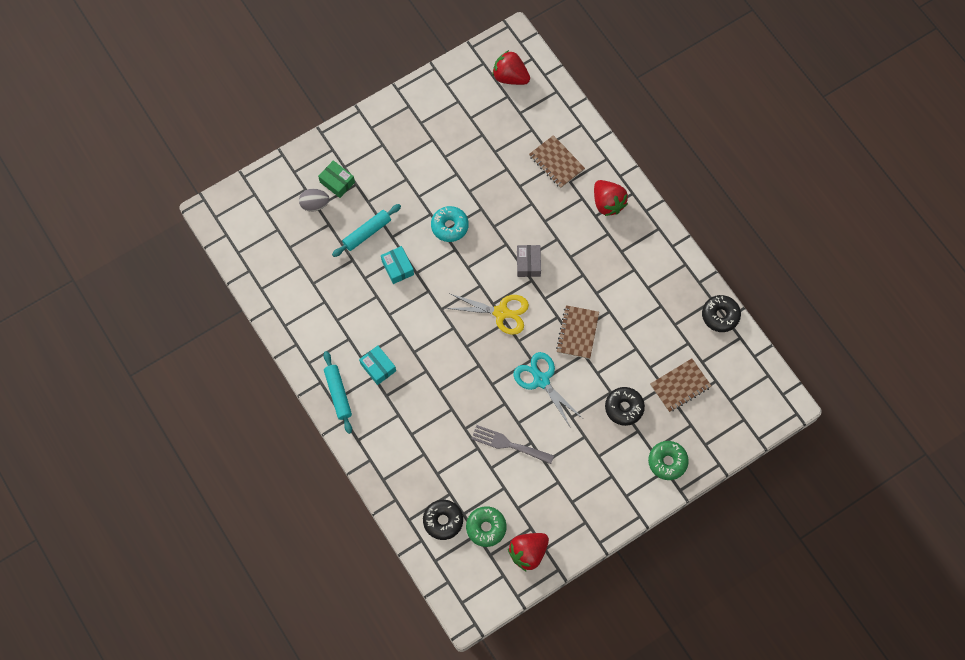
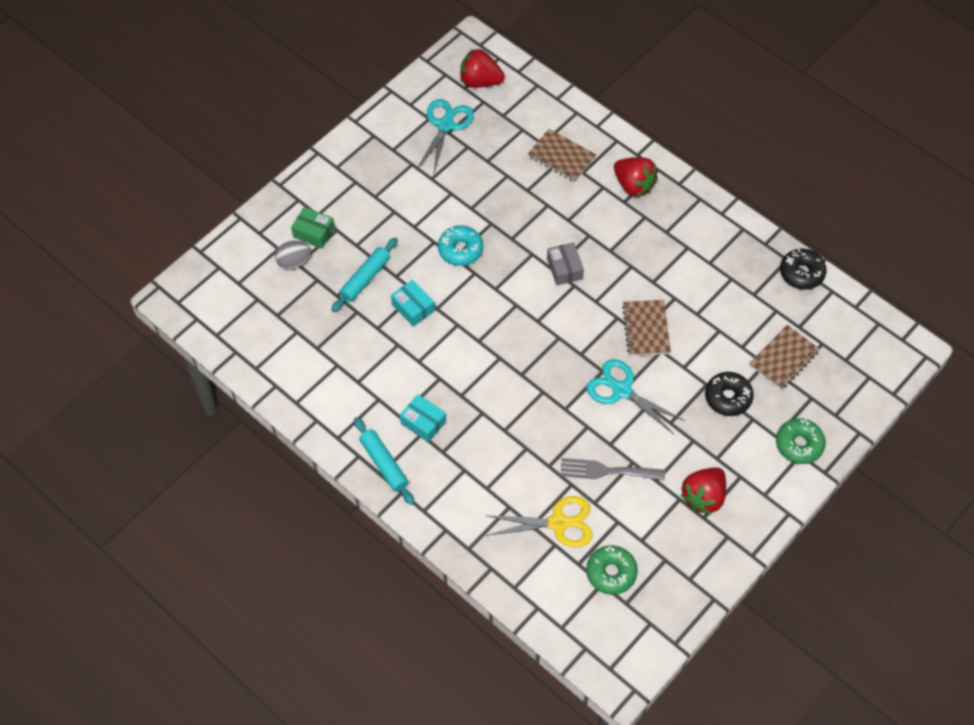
camera: 15 degrees left, 10 degrees down
(443, 521) = (556, 578): black donut -> none
(470, 111) = (445, 125): none -> turquoise scissors
(501, 312) = (550, 328): yellow scissors -> yellow scissors (558, 523)
(528, 552) = (671, 589): red strawberry -> red strawberry (703, 497)

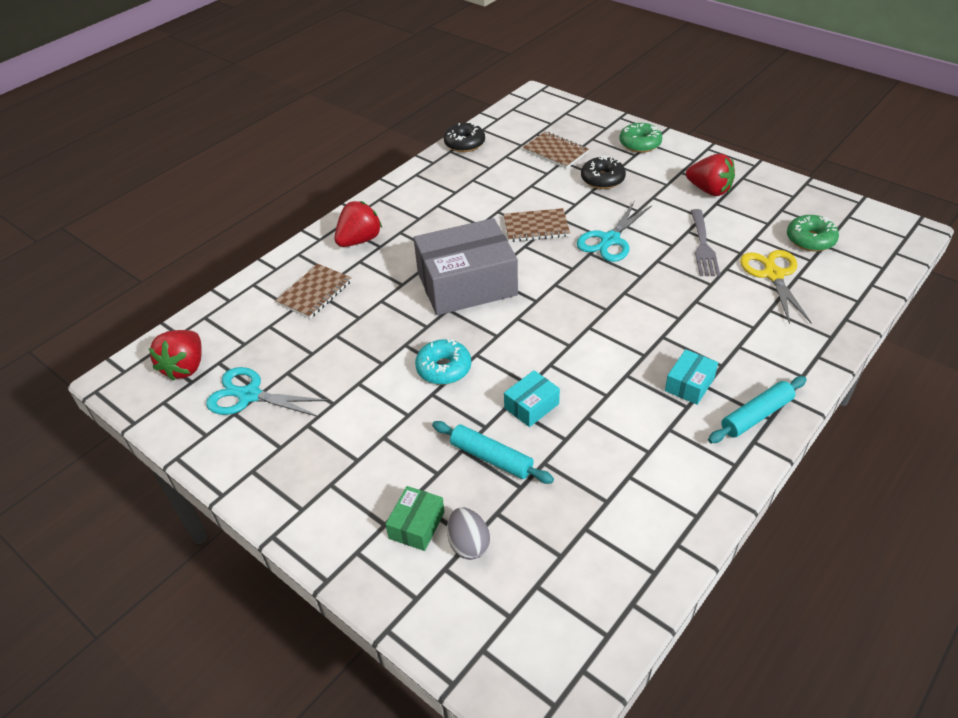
camera: 90 degrees left, 15 degrees down
(564, 268) = (467, 284): grey box -> grey box, size x2.27

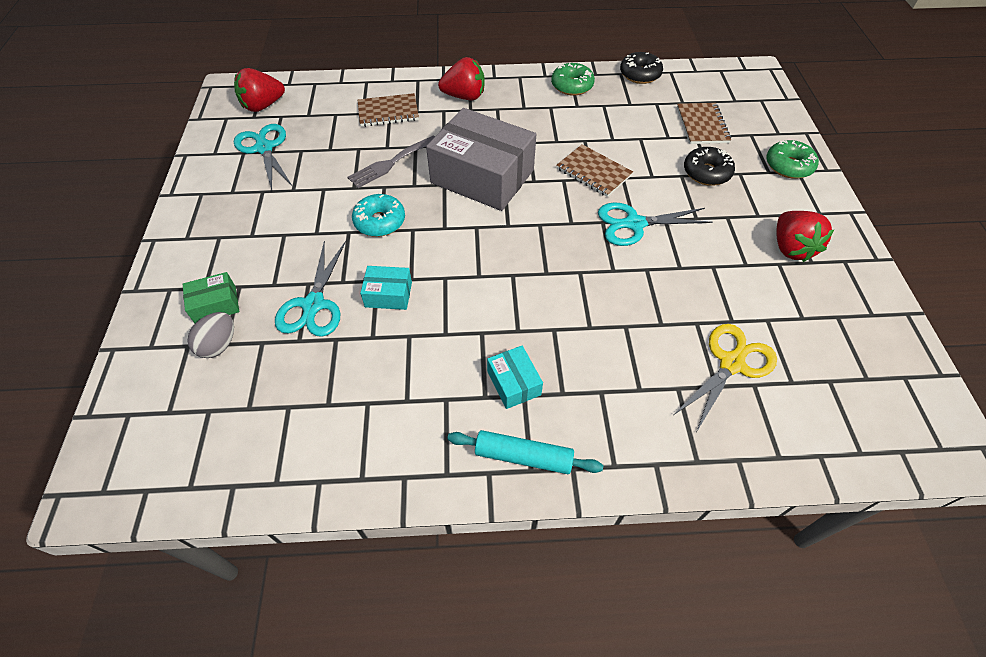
camera: 45 degrees right, 10 degrees up
(491, 458) = (314, 305): turquoise rolling pin -> turquoise scissors
(689, 384) = (514, 383): turquoise box -> turquoise box turned 75 degrees clockwise
(703, 246) = (706, 289): grey fork -> grey fork (391, 163)
(810, 240) = (822, 365): green donut -> green donut (572, 86)

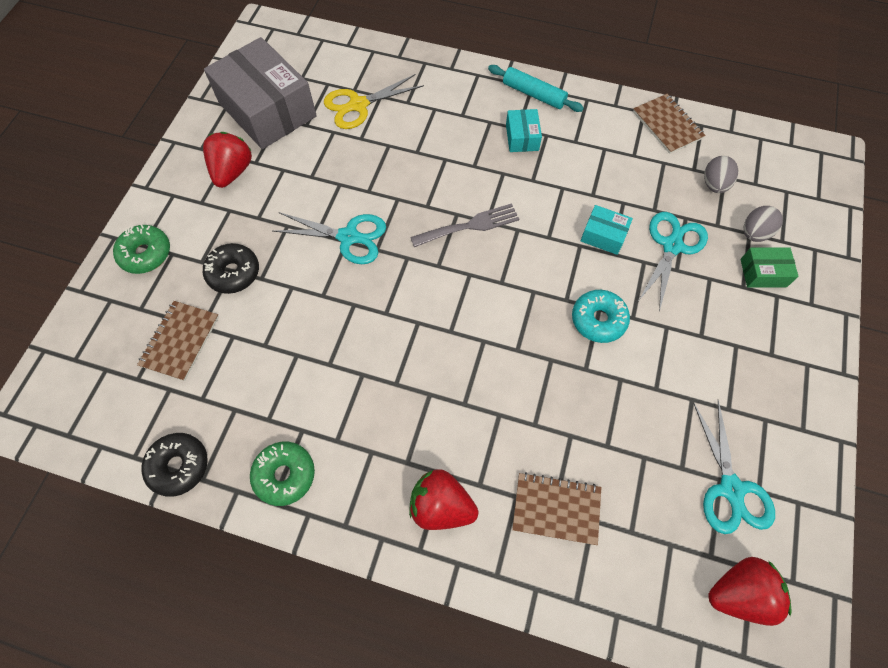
camera: 160 degrees left, 10 degrees up
(262, 392) = (714, 184): none -> grey egg
(391, 163) = (571, 404): grey fork -> grey fork (470, 226)
(482, 176) = (471, 347): grey box -> grey box (267, 110)
(593, 172) = (348, 312): brown notebook -> brown notebook (667, 125)

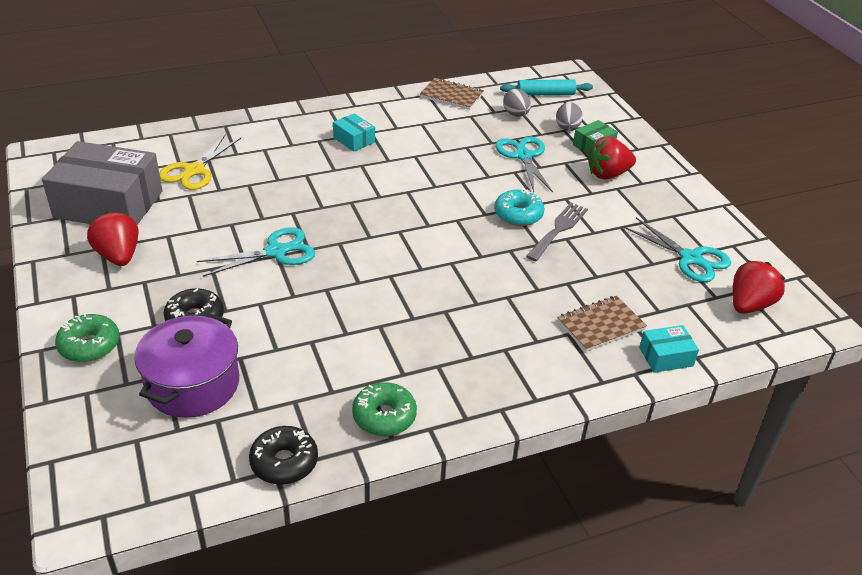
camera: 40 degrees left, 25 degrees down
(180, 341) = (193, 384): brown notebook -> purple pot
(441, 506) = (523, 367): red strawberry -> red strawberry (608, 174)
(470, 226) = (369, 204): grey fork -> grey fork (558, 229)
(533, 94) = (336, 113): turquoise rolling pin -> turquoise rolling pin (545, 94)
(603, 235) = (472, 169): turquoise box -> turquoise box (666, 357)

